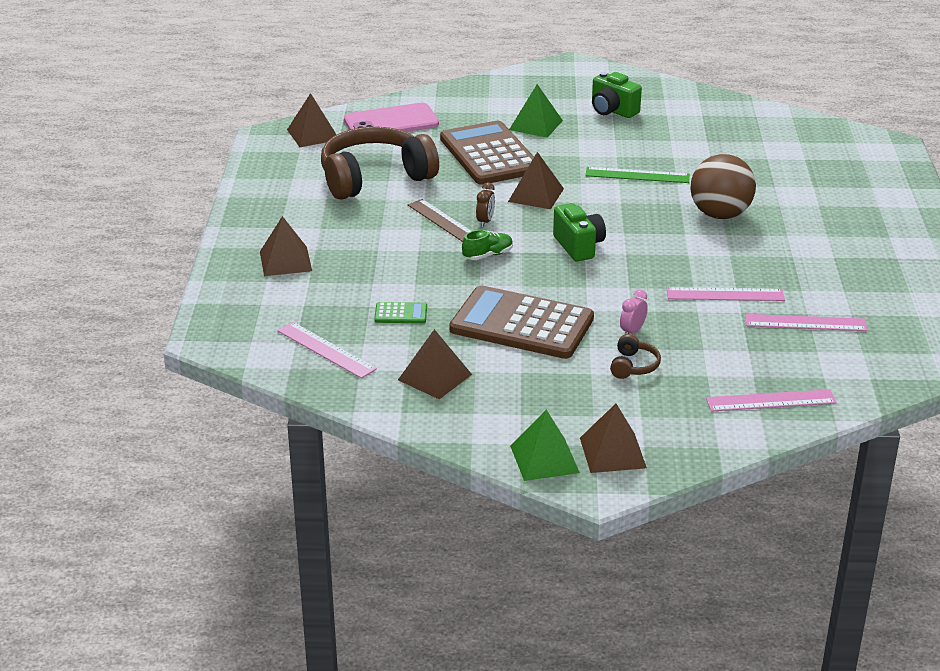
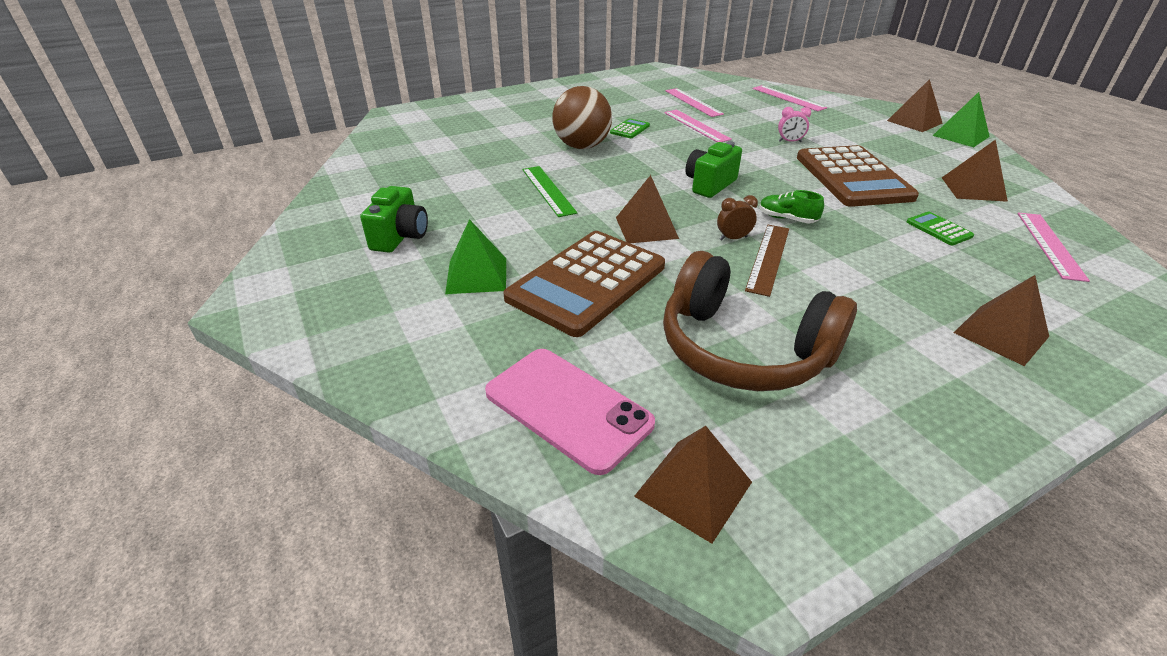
camera: 120 degrees left, 5 degrees up
(633, 366) = (826, 133): brown headphones -> none
(746, 253) = (630, 129): none -> green calculator

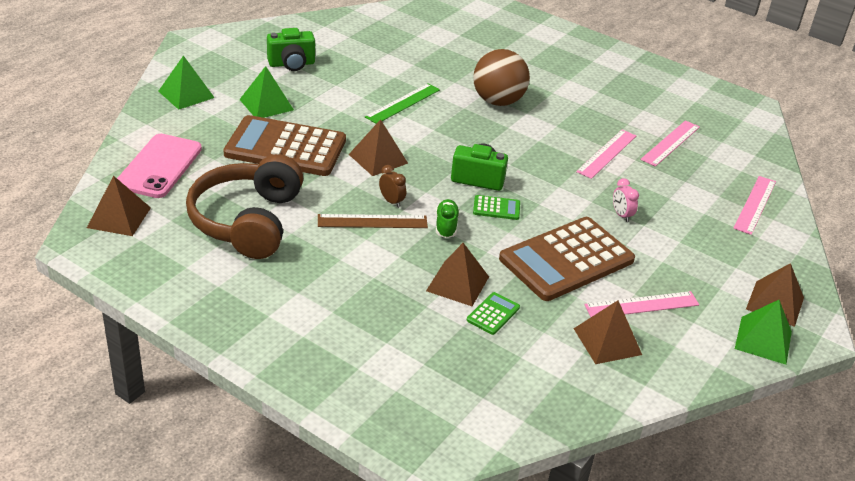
camera: 60 degrees right, 0 degrees up
(389, 338) = (186, 94): none -> green pyramid
(630, 129) = (560, 118): green calculator -> green calculator (496, 208)
(1001, 334) = (335, 340): brown pyramid -> brown pyramid (457, 283)
(1049, 245) = (513, 384): pink ruler -> pink ruler (641, 305)

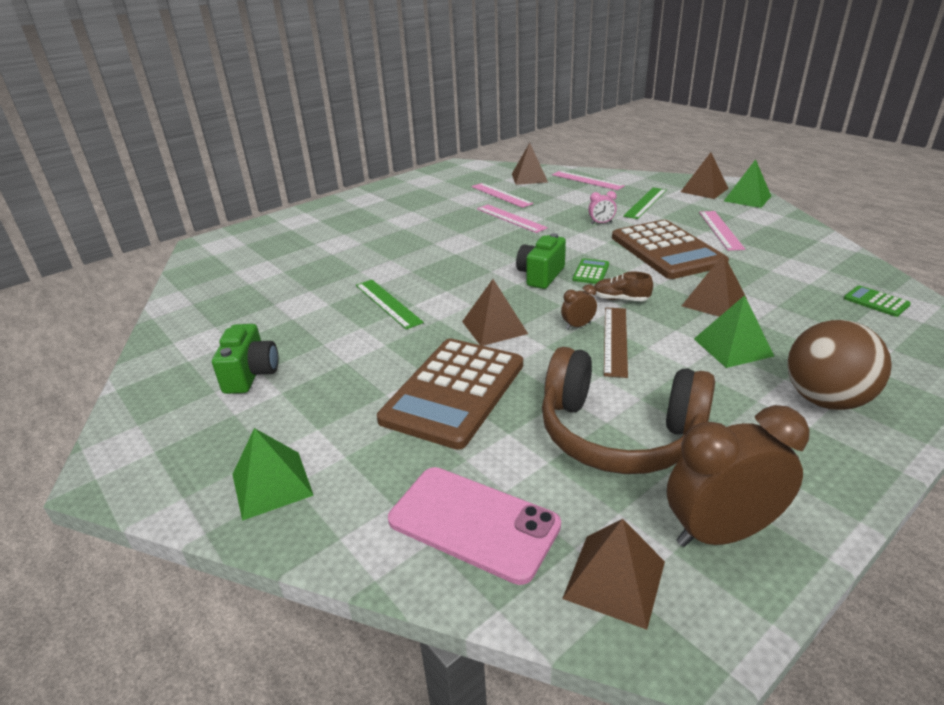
camera: 70 degrees left, 5 degrees down
(155, 259) = (720, 532): none -> brown clock
(266, 104) = (342, 402): green pyramid -> green pyramid (733, 347)
(446, 226) = (620, 299): green shoe -> brown shoe
(493, 314) = (754, 289): green calculator -> green calculator (876, 302)
(498, 101) = (408, 253): brown ball -> brown ball (825, 399)
(607, 341) = (772, 247): brown pyramid -> brown pyramid (529, 178)
(701, 250) = (645, 203): none -> green ruler

